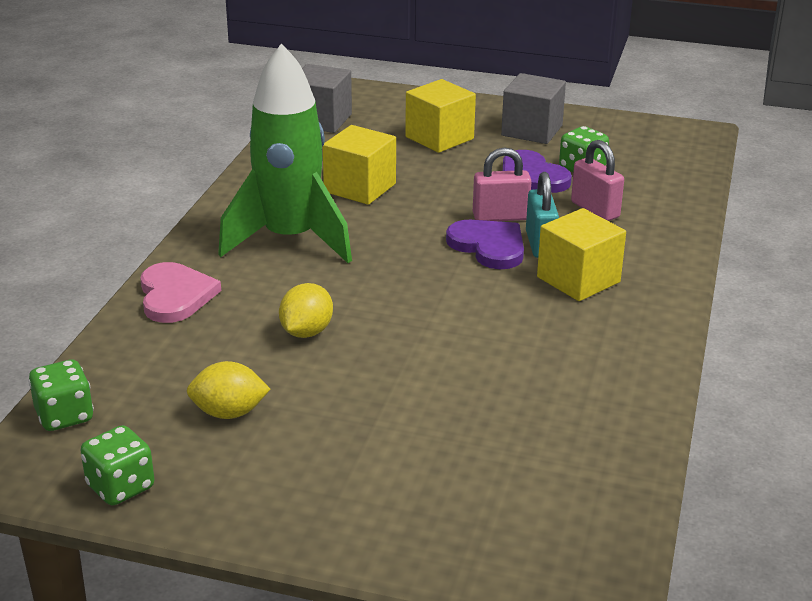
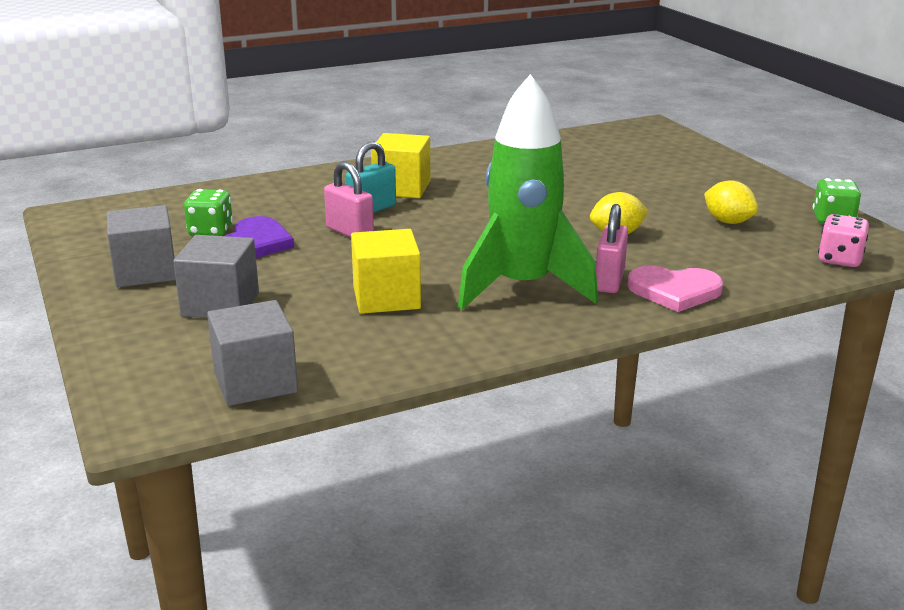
camera: 130 degrees left, 5 degrees down
(64, 416) = (839, 260): green dice -> pink dice
(175, 296) = (674, 291): pink heart -> pink heart turned 120 degrees counterclockwise
(439, 138) = (220, 304): yellow cube -> grey cube
(489, 246) = (403, 222): purple heart -> none
(595, 210) = (285, 209): pink padlock -> pink padlock (609, 281)

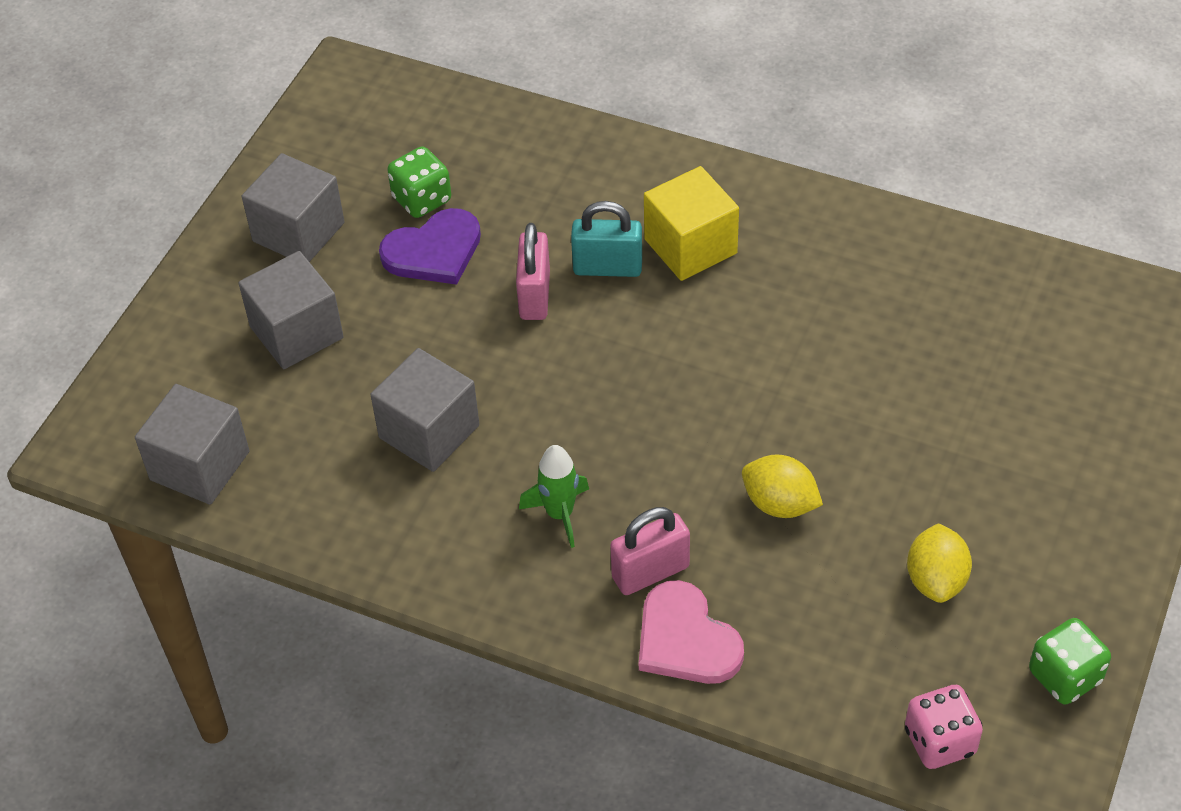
camera: 50 degrees right, 25 degrees up
(386, 298) = (429, 431): yellow cube -> grey cube
(522, 287) = (560, 514): green rocket -> green rocket, size x0.43

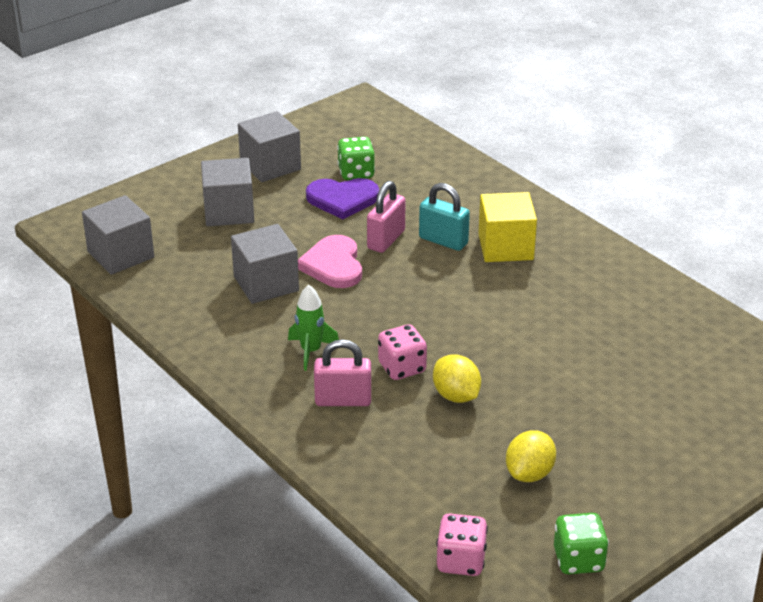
camera: 25 degrees right, 15 degrees down
(686, 639) = (337, 443): pink heart -> pink heart (333, 265)
(688, 490) = (402, 368): none -> pink dice

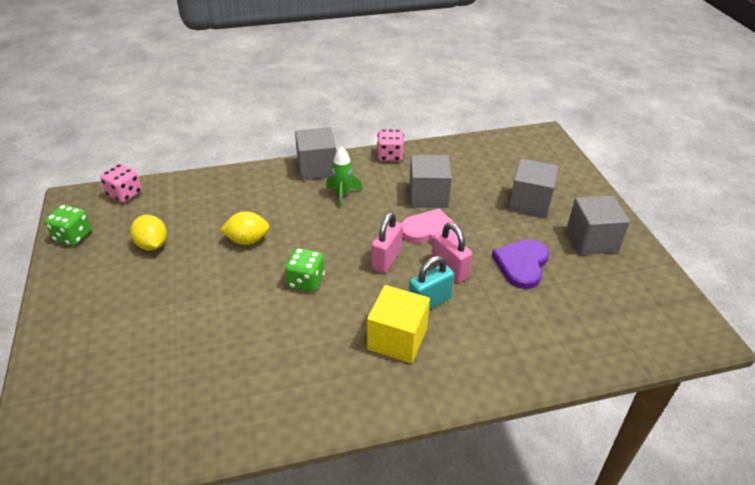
camera: 115 degrees right, 5 degrees up
(121, 255) = (497, 148): grey cube -> grey cube (317, 168)
(343, 400) = (286, 193): pink padlock -> pink padlock (386, 259)
(356, 173) = (562, 286): green dice -> green dice (306, 281)
(402, 368) = (295, 226): pink dice -> pink dice (390, 156)

